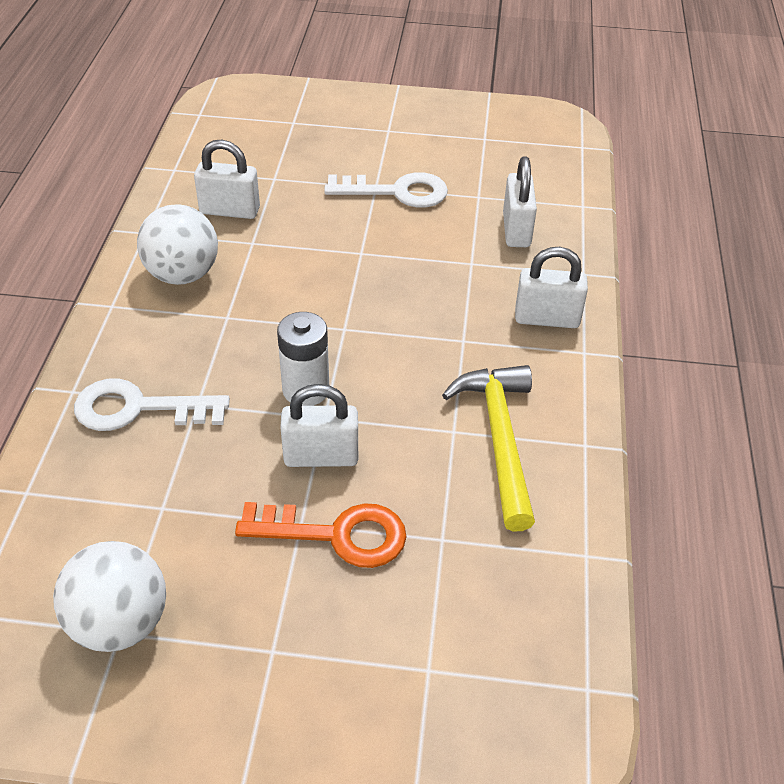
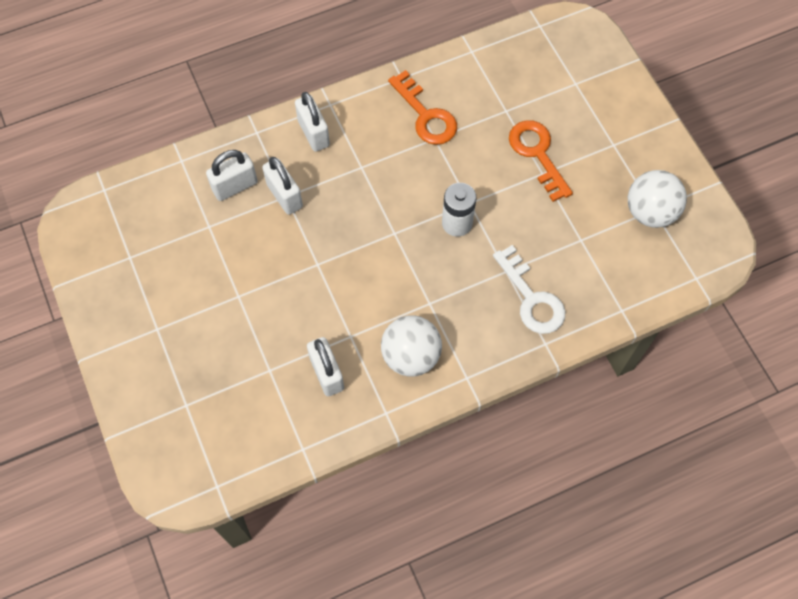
camera: 120 degrees left, 20 degrees up
(321, 456) = (496, 188): white padlock -> white padlock (284, 196)
(397, 192) = (236, 279): white key -> none
(499, 439) = (426, 115): yellow hammer -> orange key

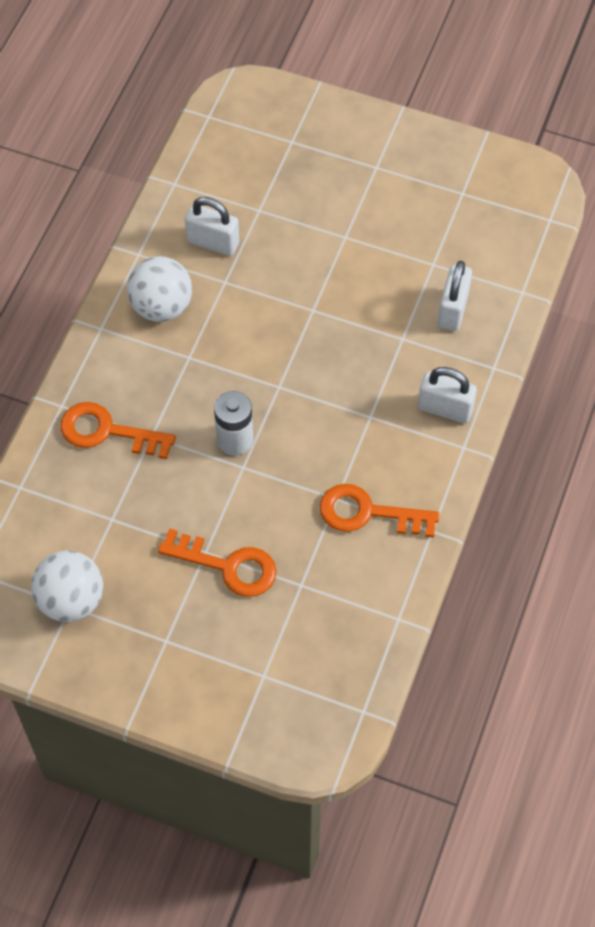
camera: 135 degrees right, 5 degrees down
(284, 196) = (404, 337): white padlock -> none
(531, 298) = (107, 432): white key -> orange key

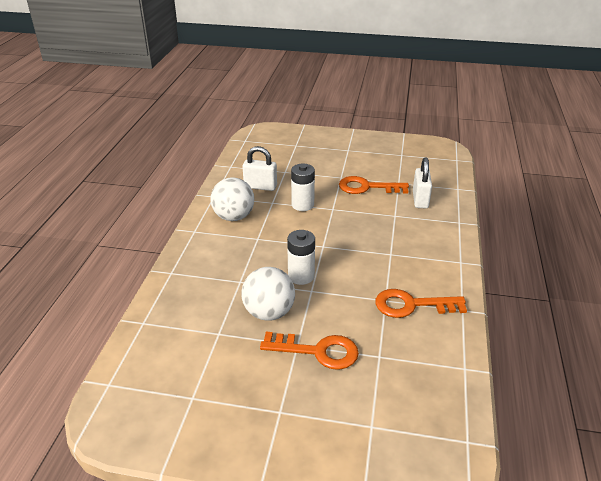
camera: 10 degrees left, 25 degrees down
(71, 600) = (193, 393): white ball -> white ball (269, 313)
(107, 432) = (207, 282): orange key -> orange key (367, 187)
(269, 295) = (302, 205): none -> white battery
(445, 409) = (438, 244): white padlock -> none

